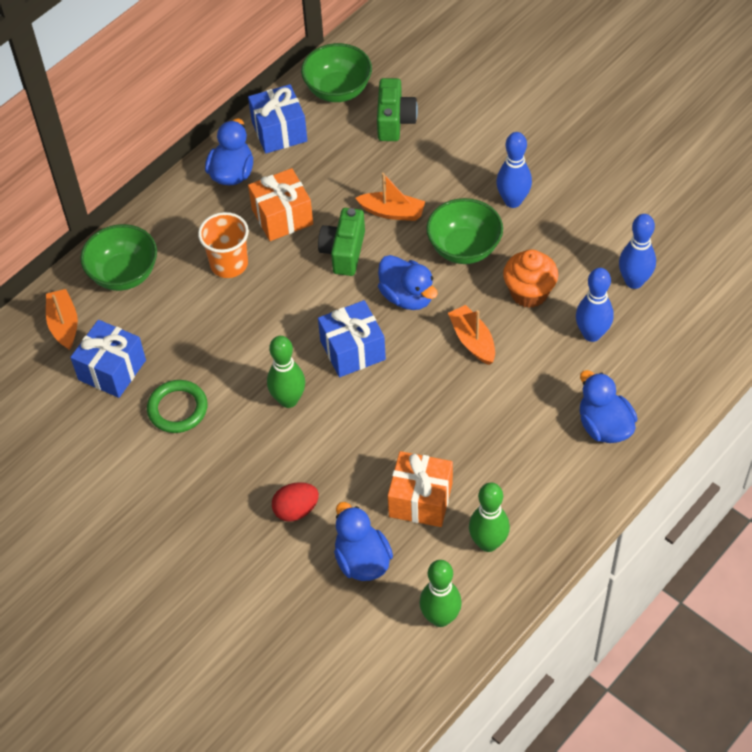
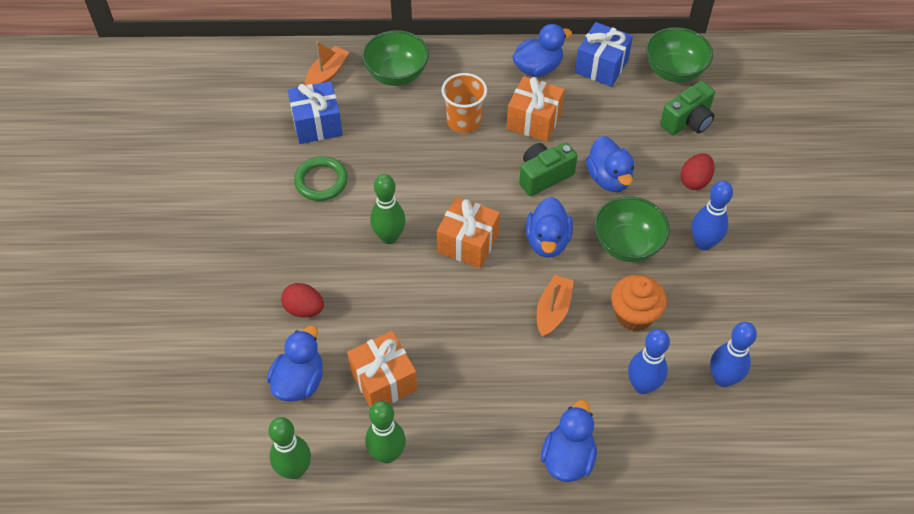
camera: 45 degrees right, 0 degrees up
(352, 350) = (468, 243): blue gift -> orange gift
(392, 212) = (609, 178): orange boat -> blue duck
(453, 161) = (694, 181): none -> red egg

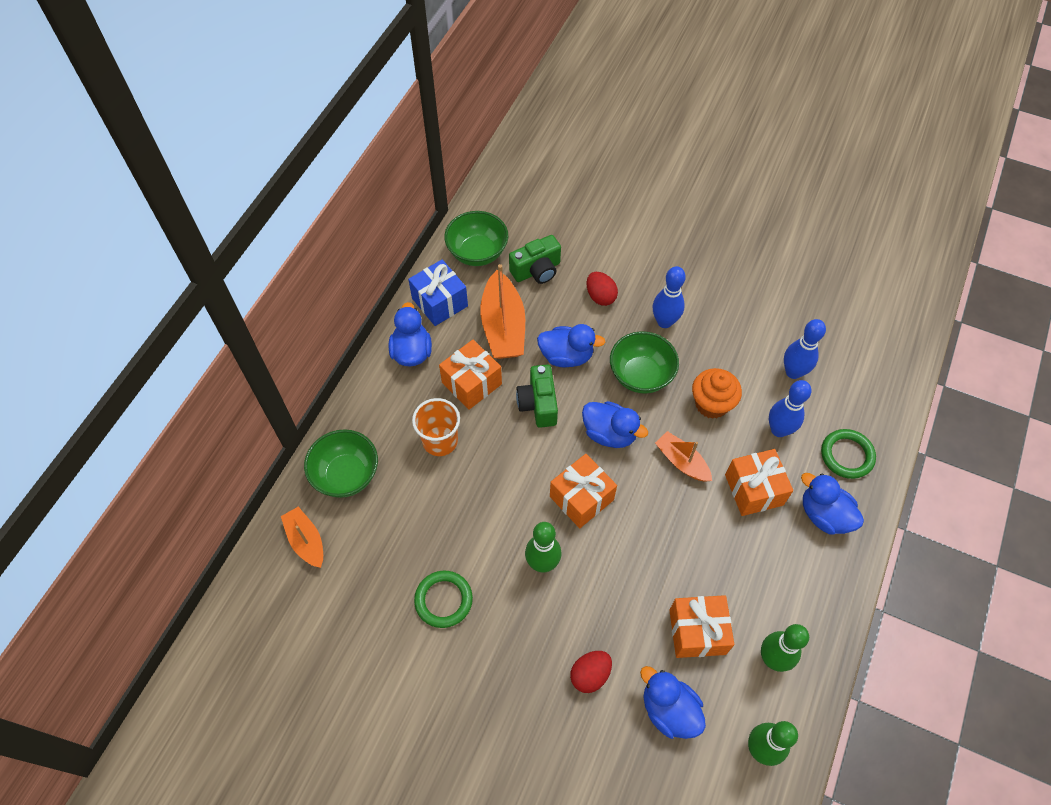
camera: 65 degrees left, 5 degrees up
(317, 124) = (368, 576): blue gift -> none
(559, 383) = (754, 490): none -> orange gift
(608, 120) = (503, 326): none -> orange boat
(652, 461) = (847, 455): none -> green ring
(687, 121) = (537, 270): green camera -> green camera turned 75 degrees clockwise

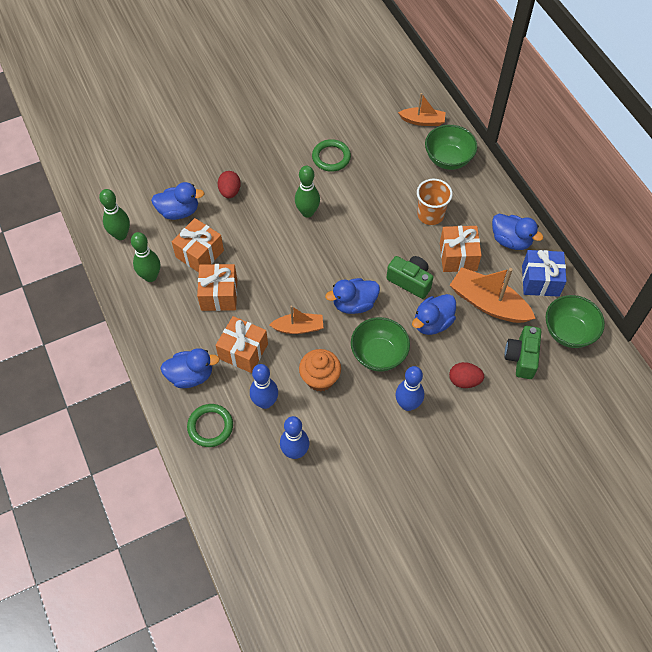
camera: 130 degrees right, 0 degrees up
(581, 498) = (326, 258): orange gift -> orange gift (219, 295)

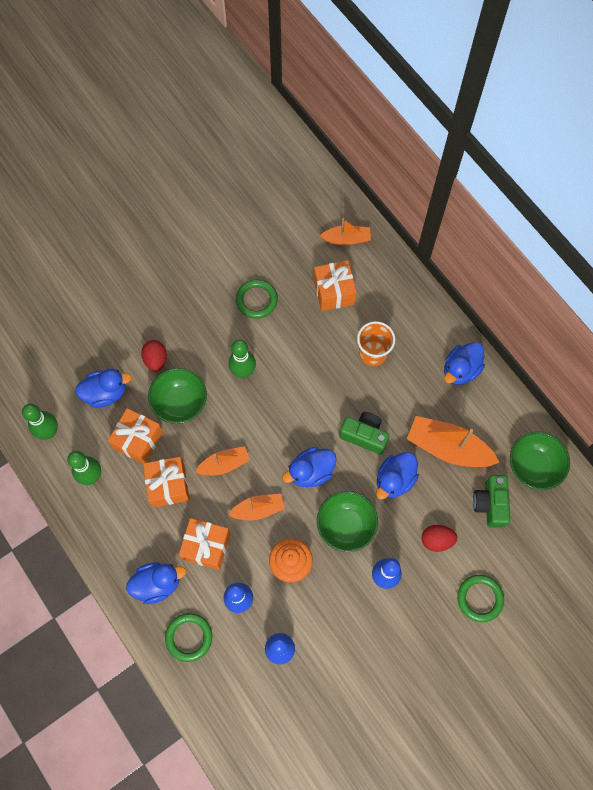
camera: 10 degrees left, 10 degrees up
(274, 285) = (224, 464): none -> orange boat
(448, 159) = (381, 282): green bowl -> green bowl (180, 403)
(458, 256) = (409, 398): orange gift -> orange gift (334, 292)
(498, 439) = (479, 598): none -> green ring
(511, 240) = (460, 370): blue duck -> blue duck turned 105 degrees clockwise
(540, 281) = (497, 412): blue gift -> none

